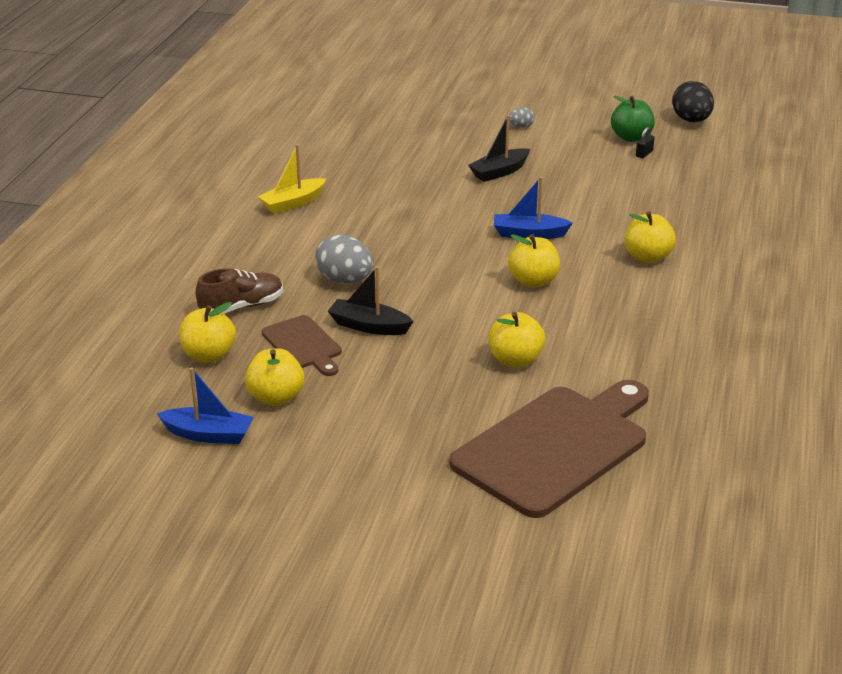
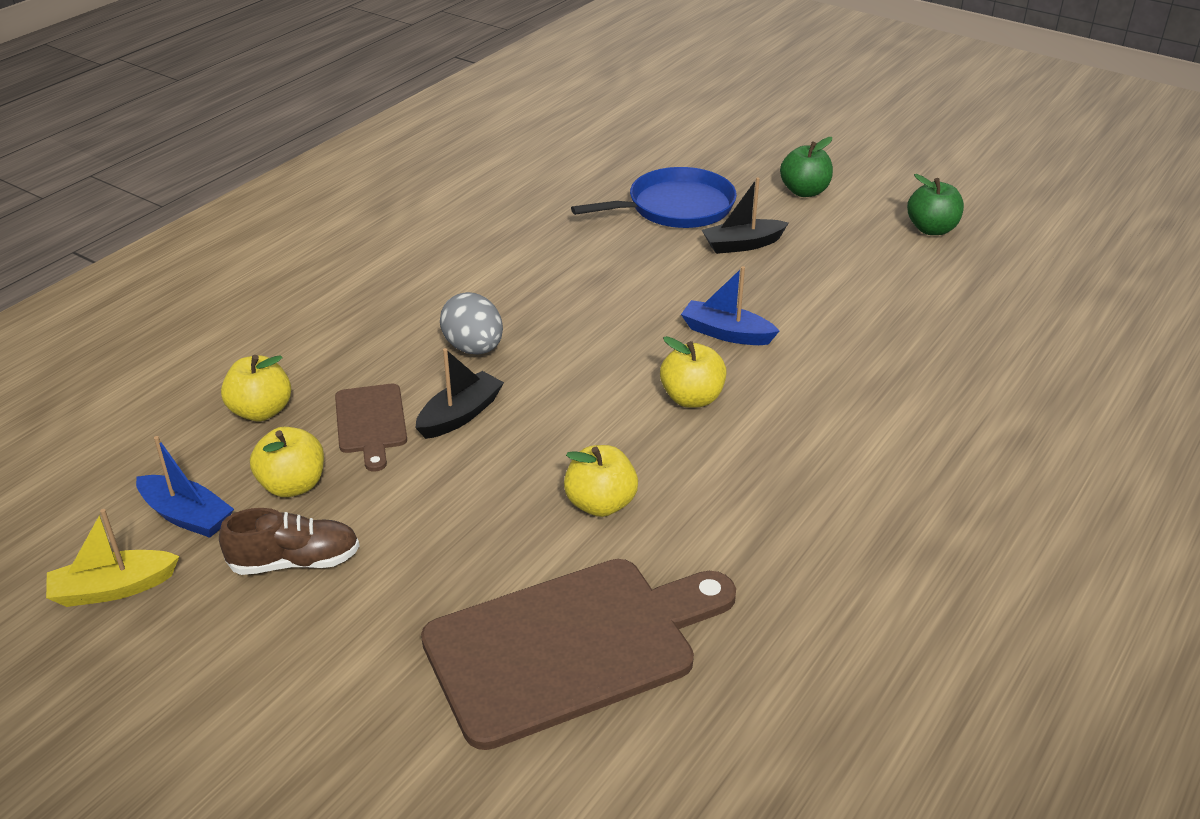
camera: 20 degrees right, 5 degrees up
(241, 306) = (339, 357): brown shoe -> brown shoe (295, 562)
(293, 203) = (484, 239): yellow boat -> yellow boat (113, 588)
(369, 326) = (460, 415): black boat -> black boat turned 90 degrees clockwise
(429, 154) = (675, 207): none -> blue pan
(521, 126) = (804, 191): grey egg -> green apple
(644, 154) = (935, 254): black padlock -> none
(647, 257) = (856, 396): yellow apple -> none
(691, 120) = (1022, 220): black egg -> none

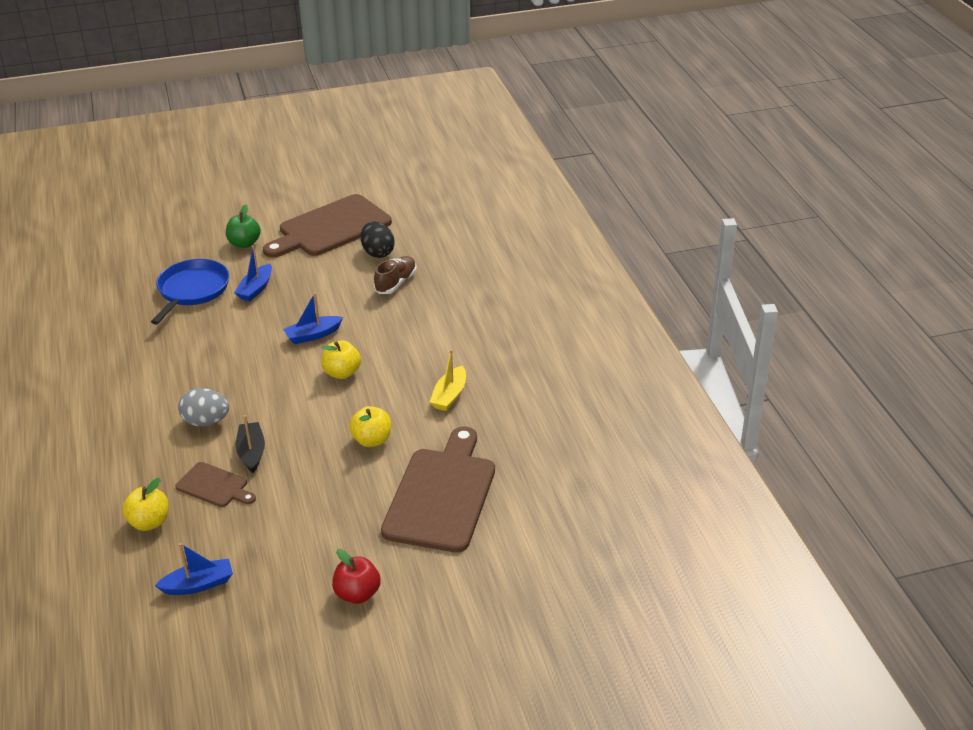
camera: 50 degrees left, 0 degrees up
(113, 588) = (220, 633): yellow boat -> yellow boat (449, 395)
(287, 681) = (357, 594): none -> red apple
(293, 485) = (226, 536): yellow apple -> none
(295, 562) = (283, 558): brown shoe -> brown shoe (396, 283)
(742, 245) = (256, 289): black boat -> blue boat
(931, 229) = (331, 228): green apple -> brown cutting board
(950, 289) = (378, 253): none -> black egg

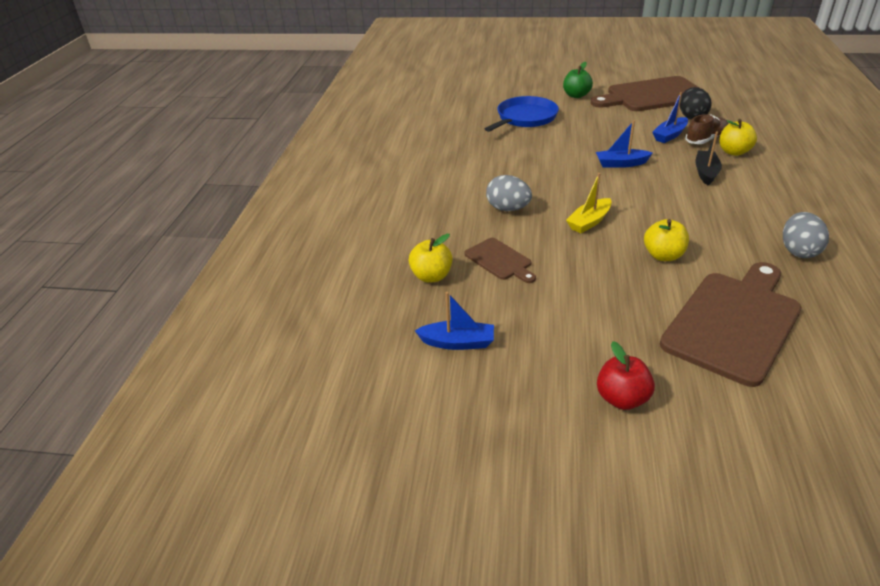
camera: 25 degrees right, 0 degrees up
(251, 453) = (542, 241): black boat -> black boat (706, 173)
(256, 289) = (578, 125): blue boat -> blue boat (670, 135)
(342, 373) = (642, 196): yellow apple -> yellow apple (733, 152)
(449, 395) = (751, 234): yellow boat -> yellow boat (589, 222)
(492, 404) = (798, 251): none -> grey egg

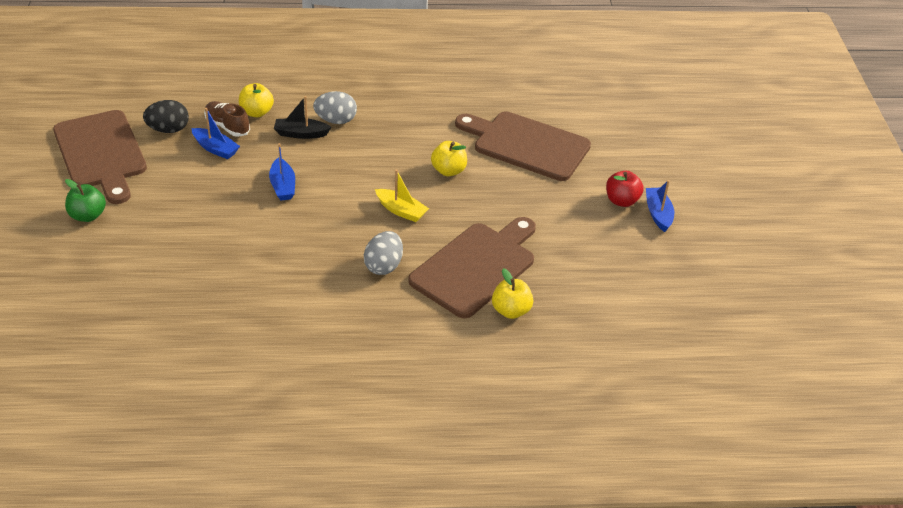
camera: 105 degrees left, 5 degrees up
(457, 342) = (594, 285): blue boat -> blue boat (658, 214)
(500, 260) = (476, 267): brown cutting board -> brown cutting board, size x2.03
(525, 118) = (155, 261): blue pan -> none
(798, 251) = (429, 103): grey egg -> grey egg (336, 120)

